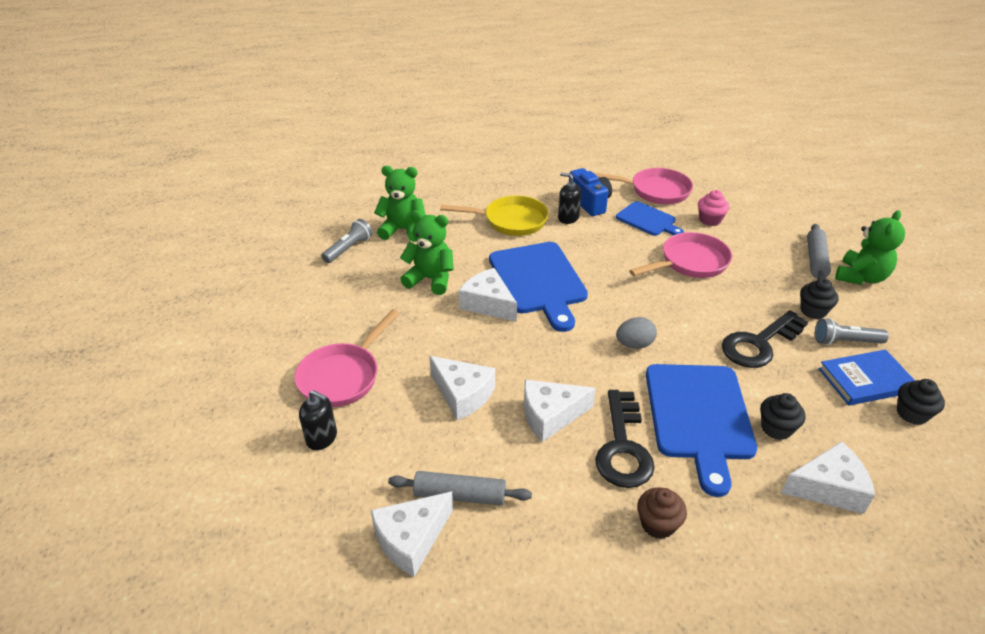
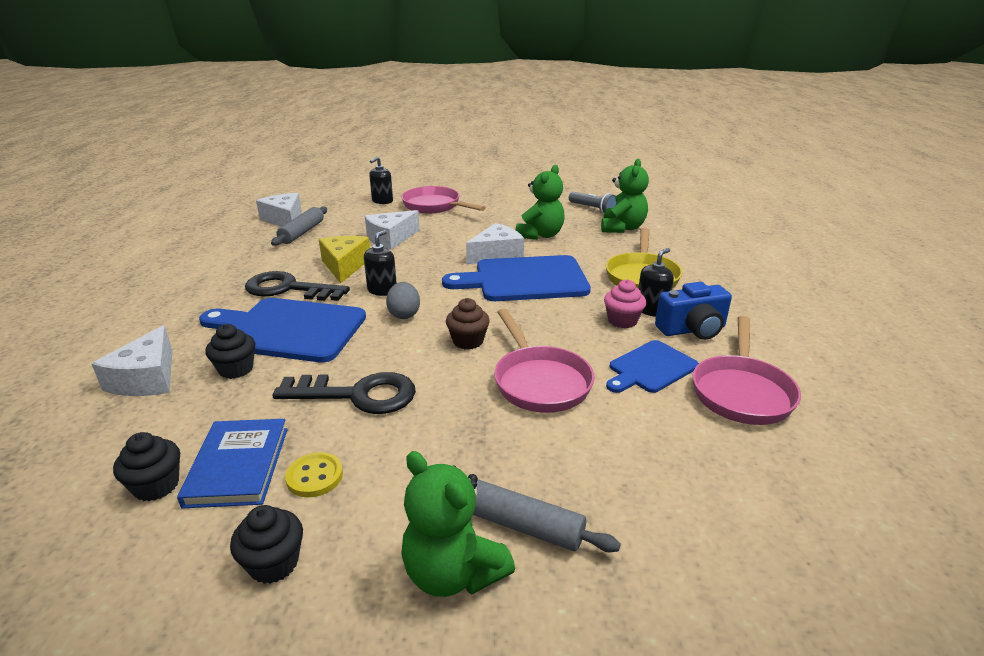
camera: 100 degrees right, 10 degrees down
(550, 415) = (345, 266): white cheese -> yellow cheese
(595, 370) = (382, 290): none -> black soap dispenser
(657, 524) = (209, 290): brown cupcake -> brown cupcake (468, 341)
(710, 220) = (655, 429): pink cupcake -> pink cupcake (622, 321)
(759, 344) = (357, 395): black key -> black key turned 120 degrees clockwise
(813, 311) = (392, 467): black cupcake -> black cupcake (274, 563)
(845, 341) = (314, 476): grey flashlight -> yellow button

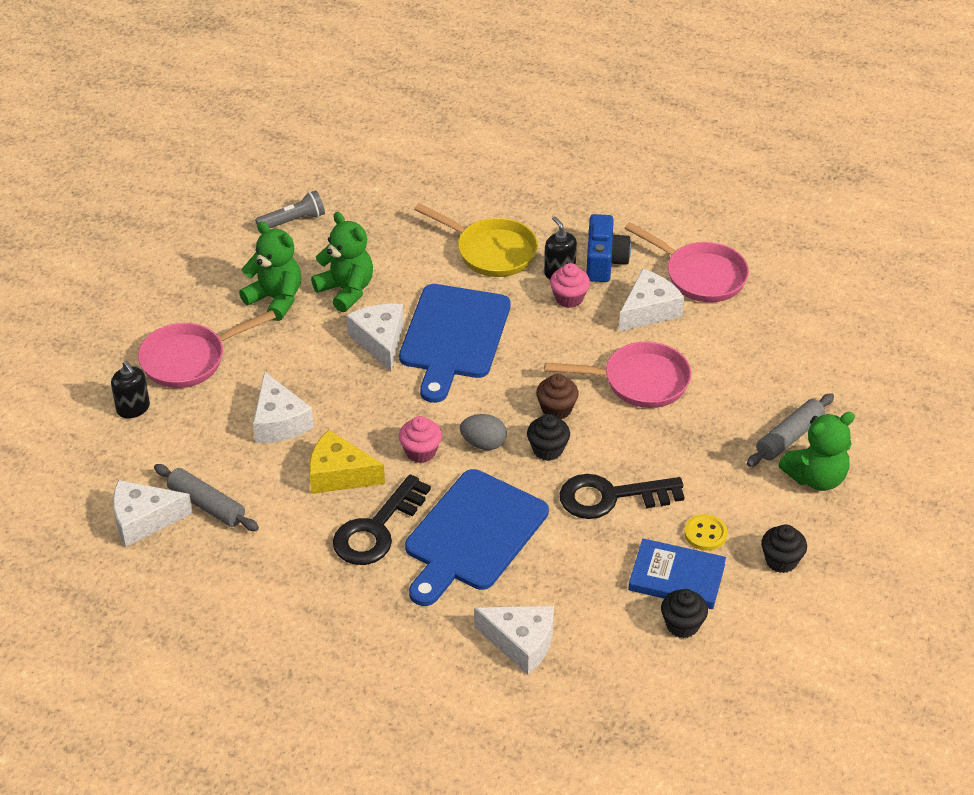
camera: 70 degrees left, 15 degrees up
(236, 369) = (533, 577): black cupcake -> black cupcake (548, 449)
(357, 395) = (611, 497): black key -> black key turned 120 degrees counterclockwise
(382, 290) = (421, 452): black soap dispenser -> pink cupcake
(622, 228) = (366, 219): green teddy bear -> green teddy bear (275, 299)
(650, 368) = (649, 310): blue cutting board -> white cheese

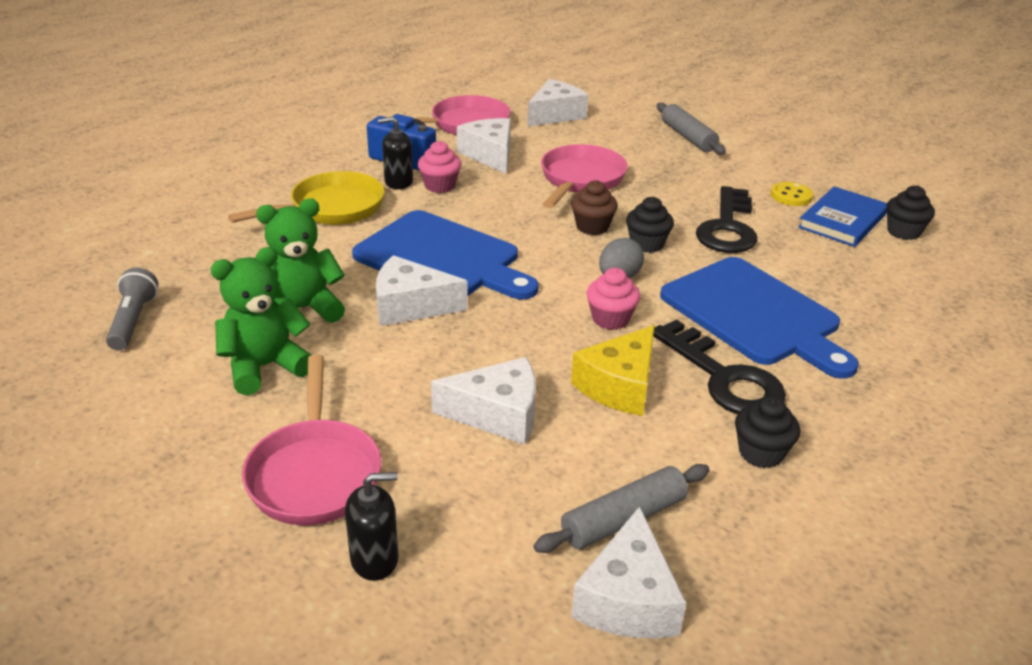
camera: 70 degrees left, 10 degrees down
(521, 643) = (919, 321): white cheese -> white cheese (555, 115)
(781, 560) = (832, 173): black cupcake -> black cupcake (761, 453)
(816, 477) = (740, 138): green teddy bear -> none

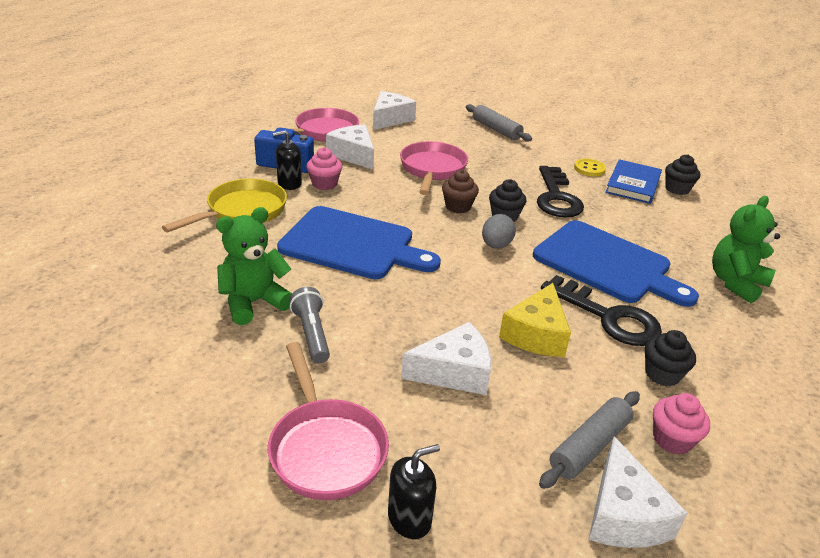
camera: 15 degrees left, 0 degrees up
(133, 321) = (105, 331): grey flashlight -> grey flashlight (312, 334)
(265, 367) = (242, 358): green teddy bear -> green teddy bear (735, 283)
(410, 306) = (344, 288): white cheese -> none
(610, 319) = (505, 280): pink cupcake -> pink cupcake (672, 439)

